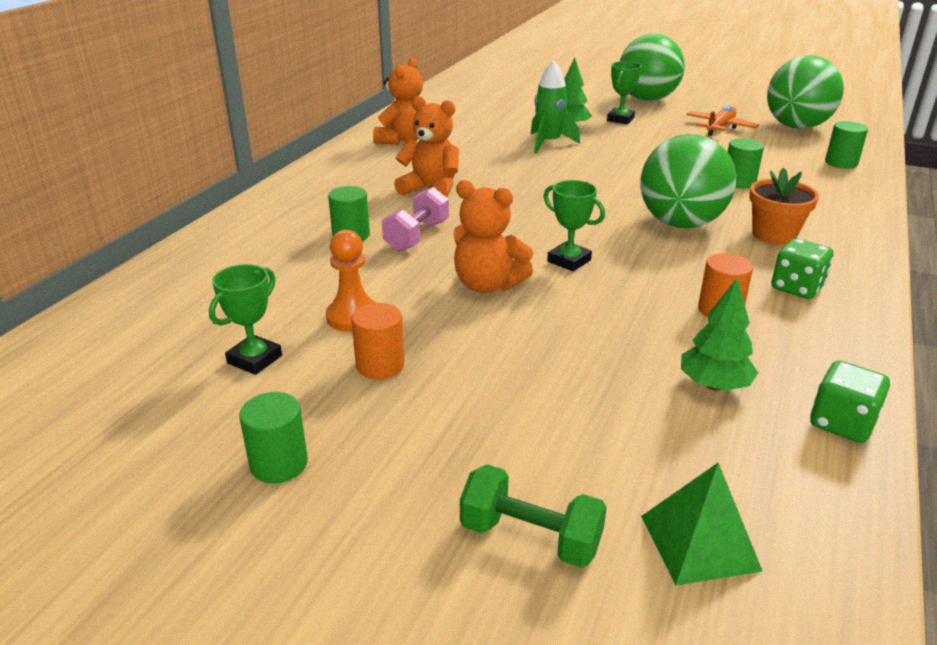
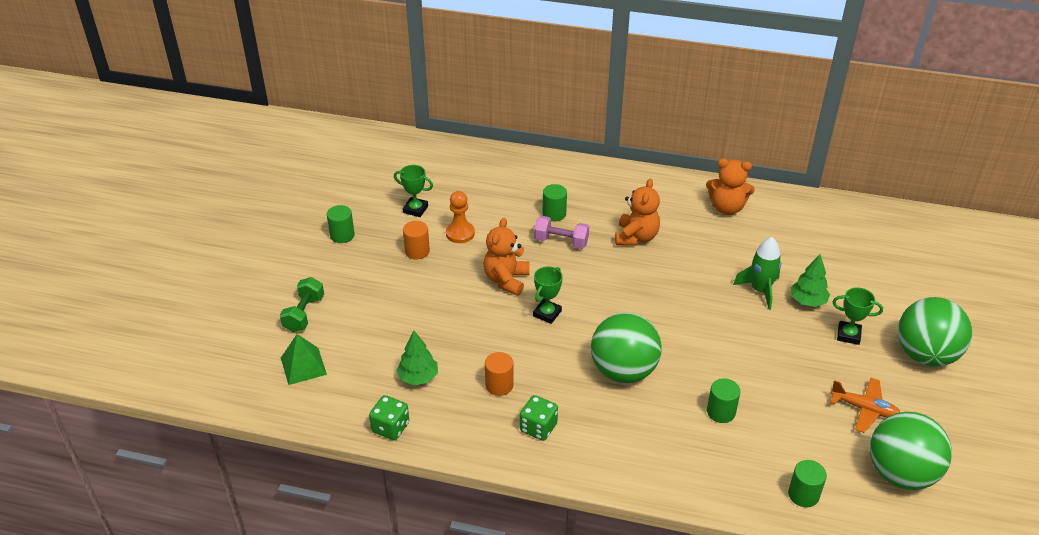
camera: 80 degrees right, 10 degrees up
(774, 234) = (621, 424): orange flower pot -> none

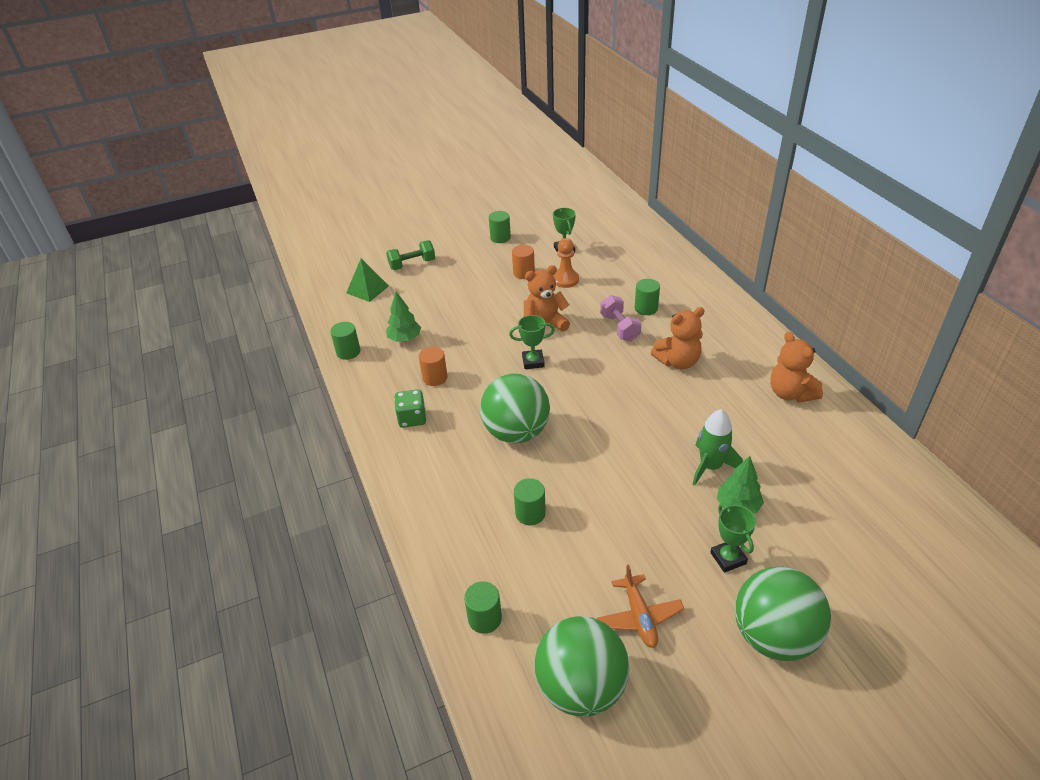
camera: 55 degrees right, 0 degrees up
(390, 427) = (348, 352): green dice -> green cylinder

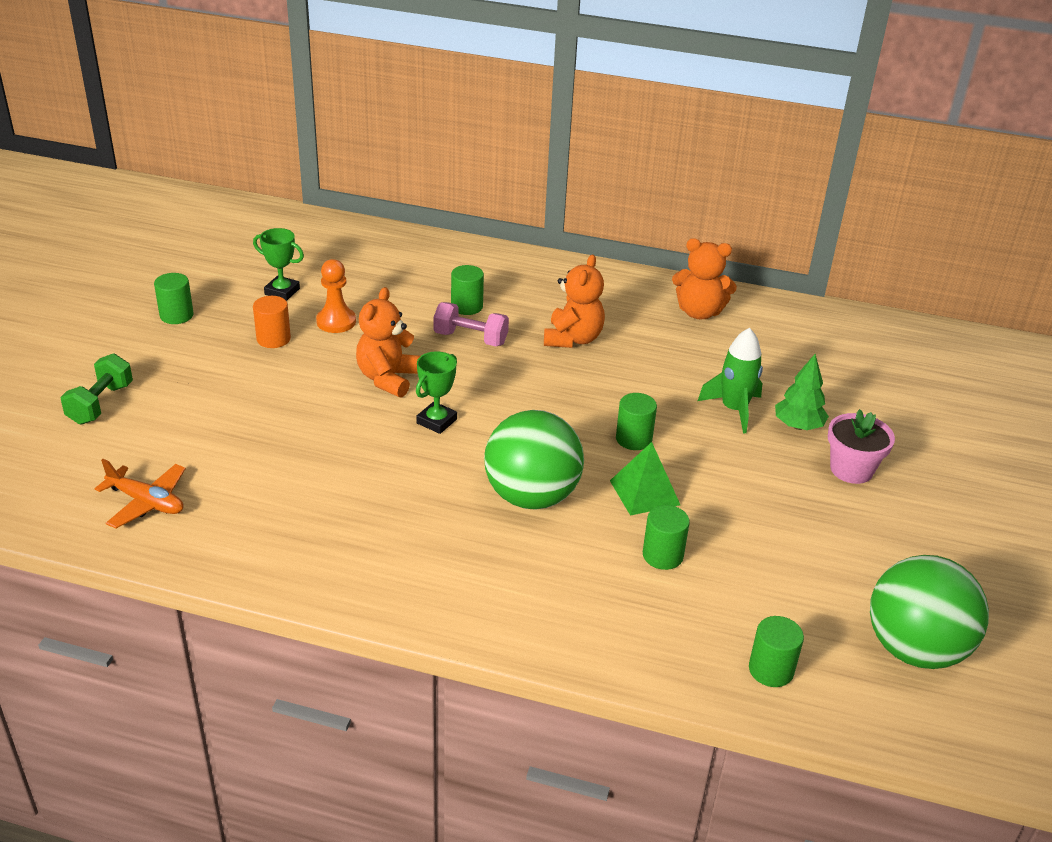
camera: 55 degrees left, 5 degrees down
(348, 352) = (187, 550): green cylinder -> green cylinder (633, 439)
(367, 289) = (83, 466): green pyramid -> green pyramid (644, 492)
(405, 338) = (241, 489): green tree -> none
(412, 418) = (399, 561): green dice -> none
(435, 378) = (353, 505): orange cylinder -> none
(639, 617) = (867, 562): orange plane -> orange plane (146, 502)
(728, 558) = (851, 469): green trophy -> pink flower pot
(774, 636) = (957, 500): green ball -> none

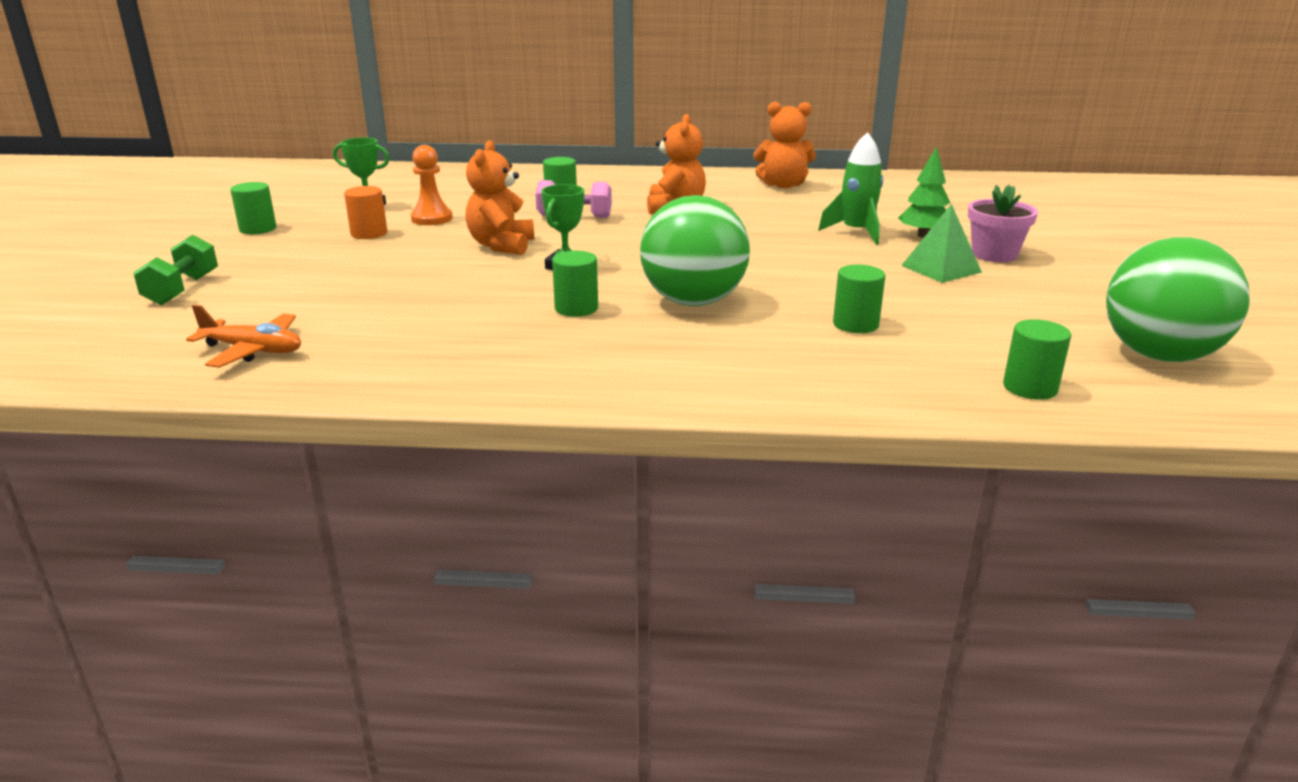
camera: 10 degrees left, 10 degrees down
(633, 439) = (773, 257): green cylinder -> green cylinder (576, 308)
(644, 492) = (807, 287): green pyramid -> green pyramid (941, 269)

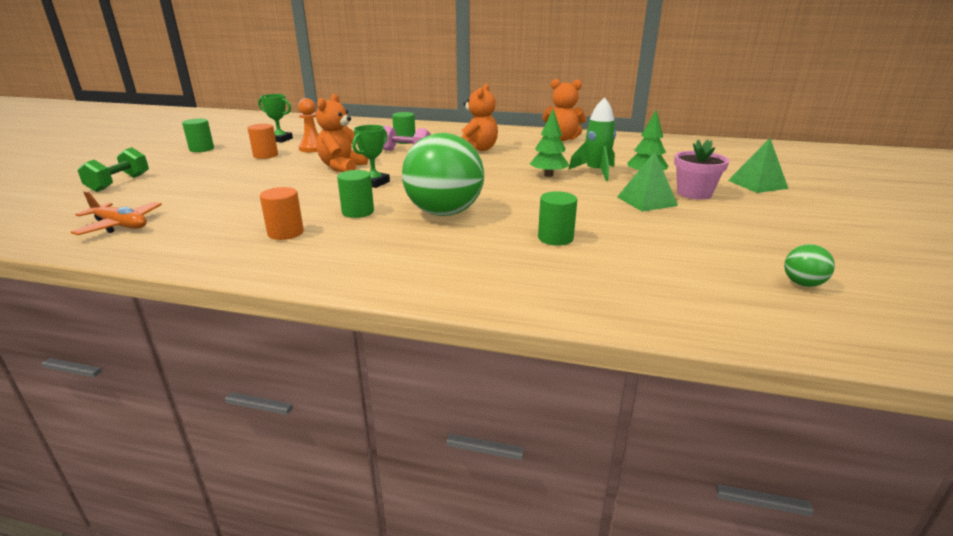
camera: 10 degrees right, 0 degrees up
(501, 343) = (285, 233): none -> orange cylinder
(796, 240) = (548, 175): none -> green tree
(1030, 388) = (673, 302): green cylinder -> none
(1065, 237) = (757, 184): none -> green pyramid
(1159, 356) = (802, 284): green ball -> green ball, size x0.40

